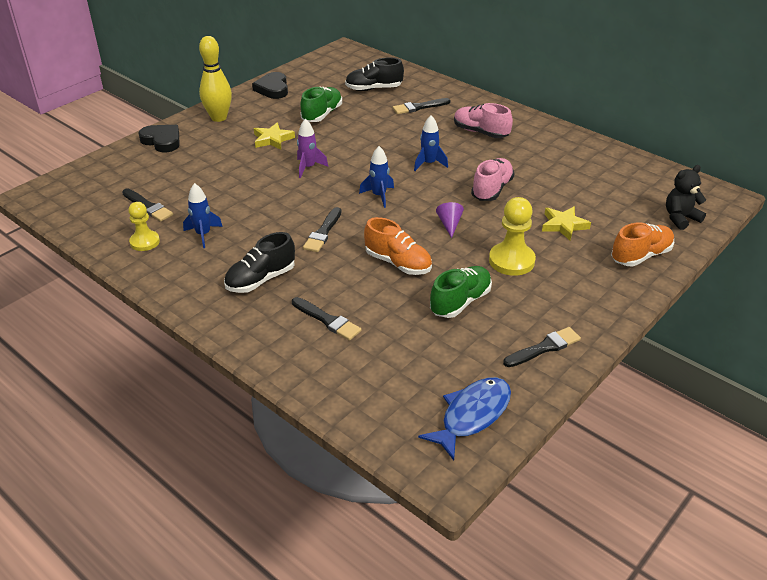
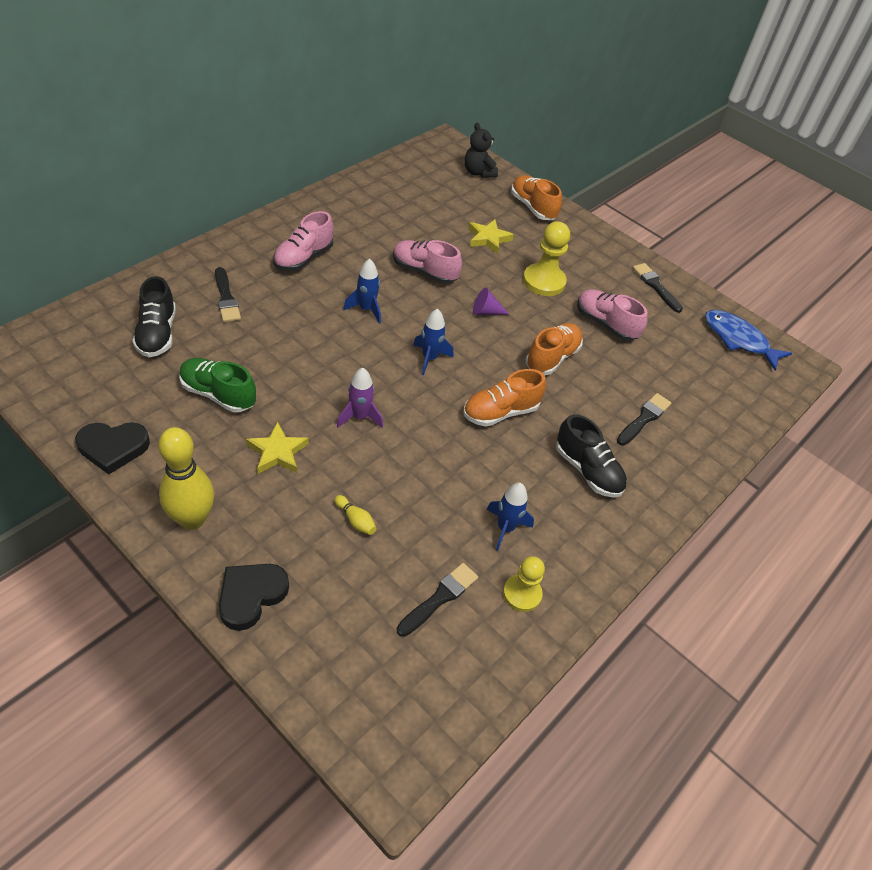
camera: 95 degrees left, 10 degrees up
(214, 171) = (355, 520): none -> yellow bowling pin
(323, 232) = (500, 412): black brush -> orange shoe
(460, 302) = (605, 324): green shoe -> pink shoe

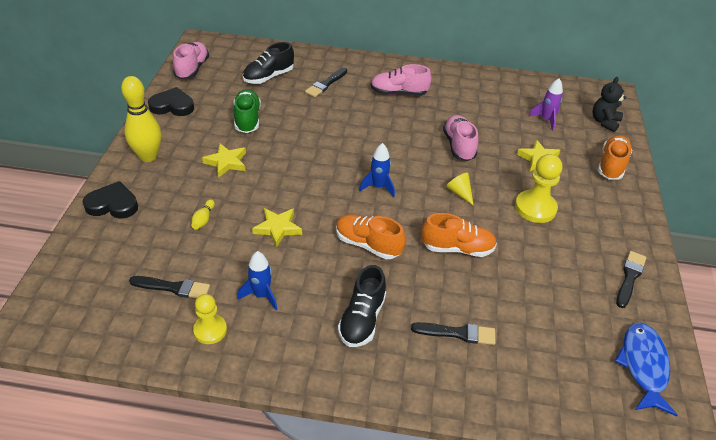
camera: 60 degrees right, 5 degrees down
(113, 448) = (172, 106): black heart -> black heart turned 135 degrees clockwise
(359, 417) = (289, 181): purple rocket -> purple rocket (546, 120)
(366, 309) = (387, 139): blue rocket -> none
(422, 465) = (278, 228): none -> yellow star
(486, 312) = (459, 192): purple cone -> yellow cone
(605, 324) = (537, 264): pink shoe -> pink shoe (192, 69)

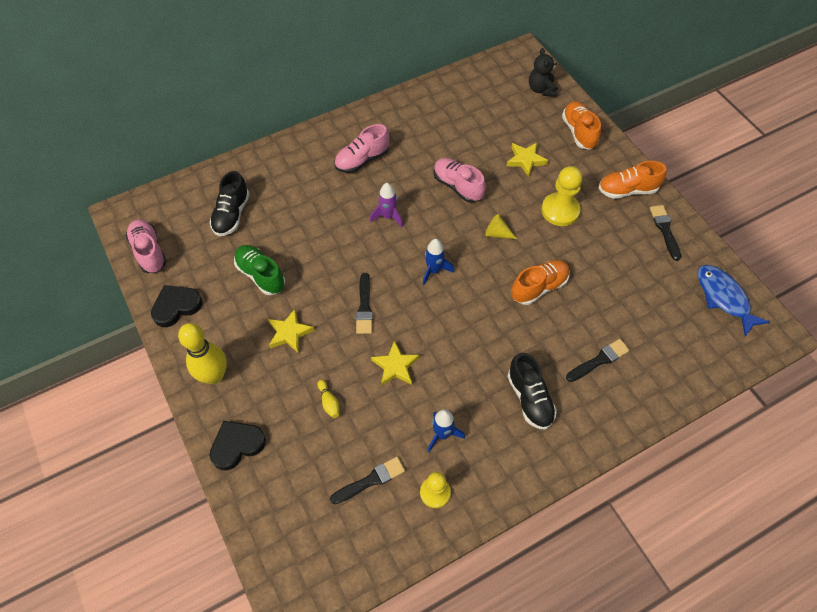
camera: 35 degrees left, 15 degrees up
(326, 84) = (291, 190): black brush -> black brush (364, 307)
(368, 244) = (475, 331): orange shoe -> orange shoe (627, 190)
(546, 120) = (499, 115): purple rocket -> purple rocket (388, 216)

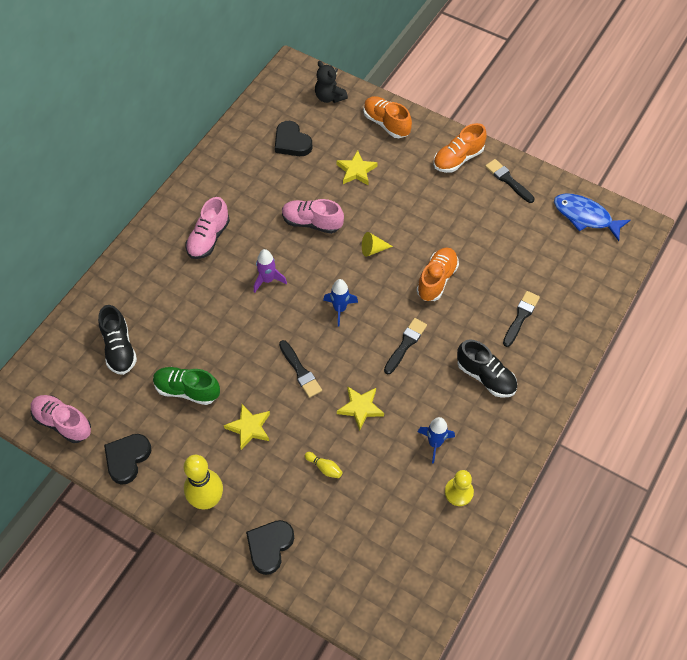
camera: 30 degrees left, 0 degrees up
(370, 480) = (401, 511): black brush -> black brush (405, 344)
(484, 113) = (292, 142): none -> black heart
(560, 210) = (413, 203): yellow pawn -> none

